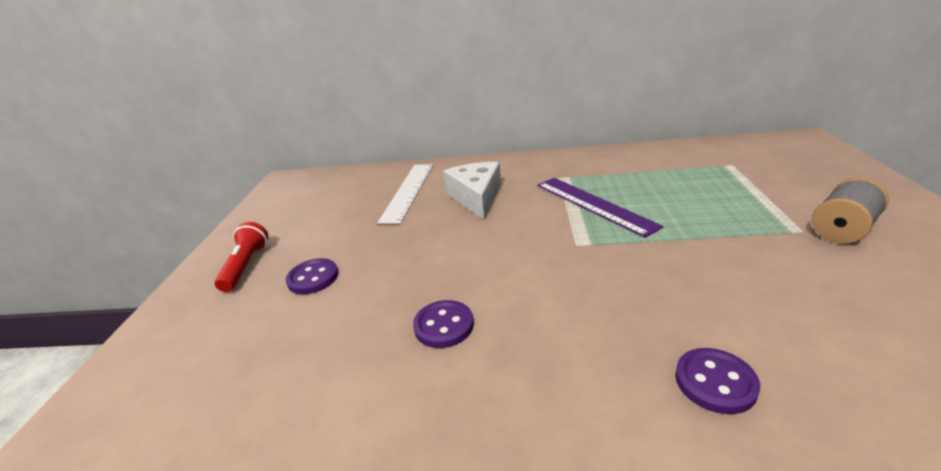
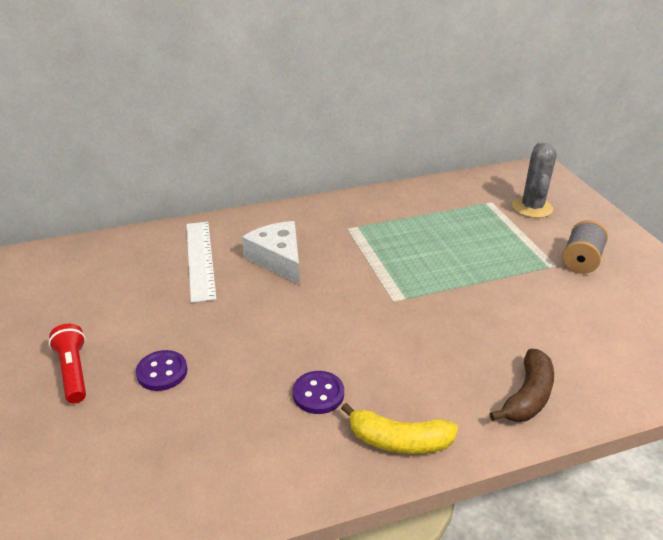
camera: 25 degrees left, 5 degrees up
(508, 401) = (399, 441): none -> yellow banana
(593, 205) = (392, 257): purple ruler -> none
(715, 382) = (528, 396): purple button -> brown banana
(784, 172) = (532, 208): none -> grey cactus

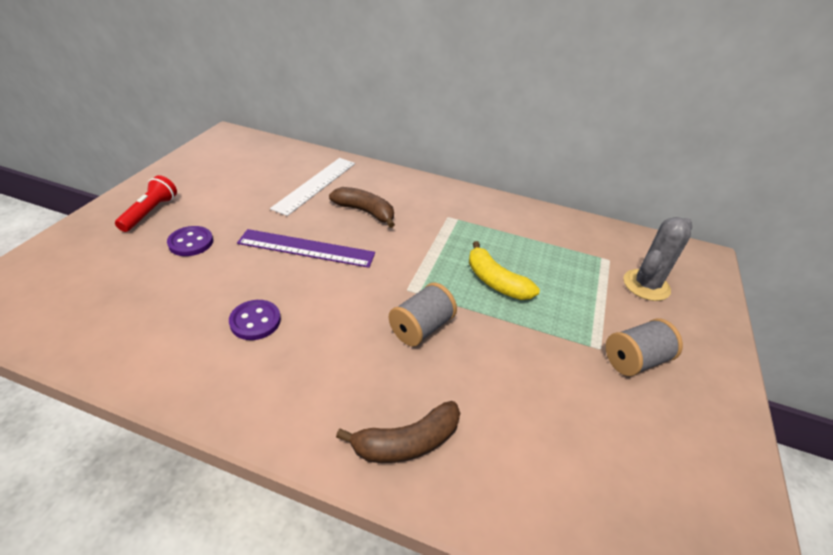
camera: 35 degrees right, 5 degrees up
(273, 316) = (306, 248): none -> purple ruler
(278, 259) = (365, 212): white cheese -> brown banana
(399, 441) = (256, 397): yellow banana -> yellow banana (495, 281)
(439, 321) = (421, 328): none -> grey spool

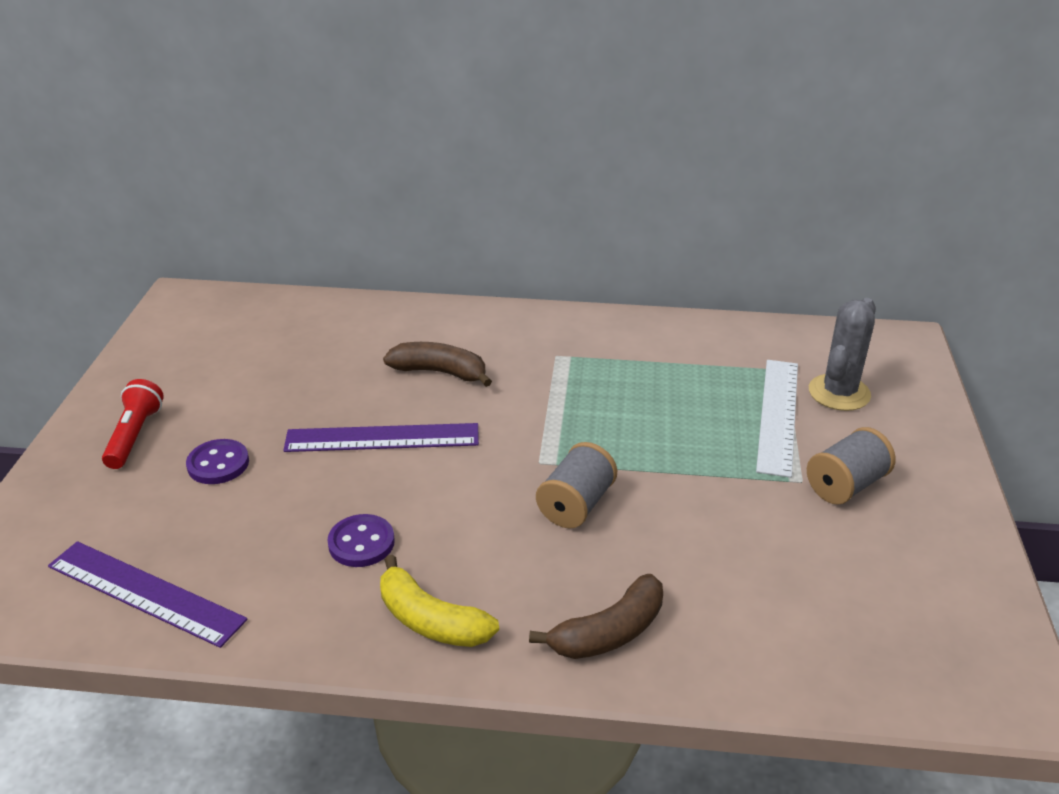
camera: 10 degrees left, 5 degrees down
(90, 323) = (145, 593): none -> purple ruler
(315, 185) = (352, 348): white ruler -> white ruler (778, 415)
(495, 281) = (649, 428): yellow banana -> yellow banana (430, 620)

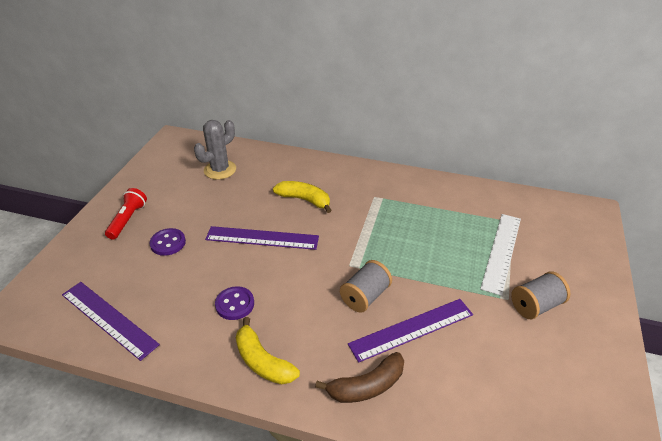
camera: 10 degrees right, 5 degrees up
(440, 372) = (304, 200): brown banana -> yellow banana
(661, 543) = (412, 329): none -> purple ruler
(839, 393) = (543, 241): grey cactus -> grey cactus (220, 170)

